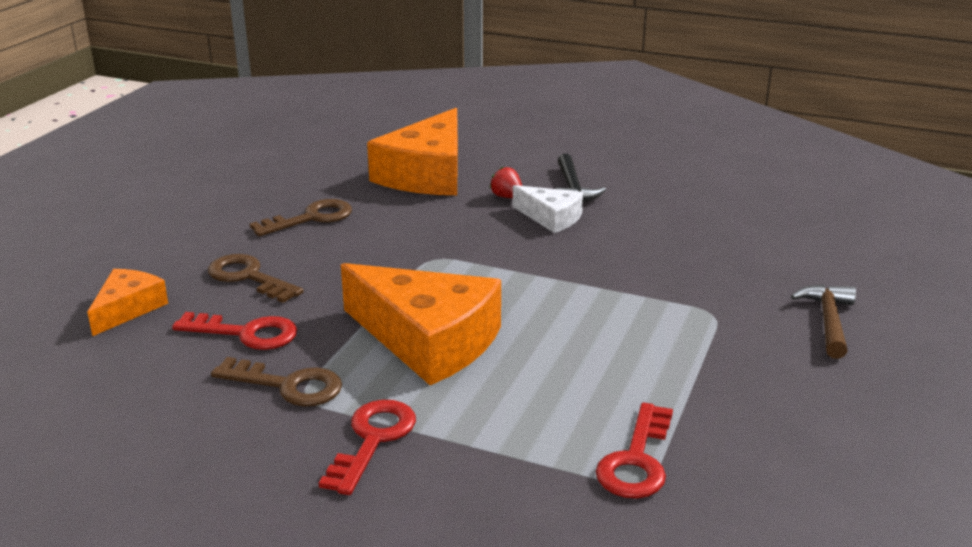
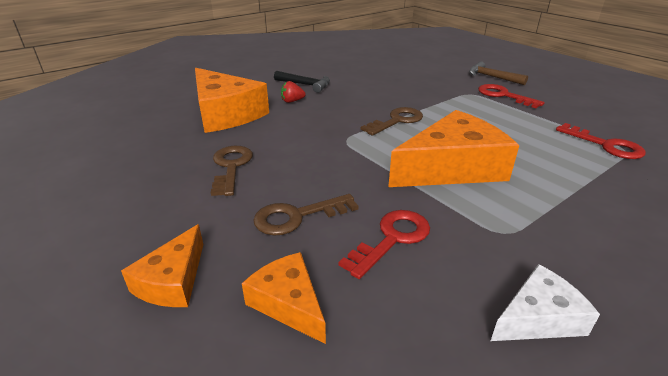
camera: 60 degrees left, 5 degrees up
(127, 256) = (173, 280): none -> orange cheese
(287, 385) = (486, 237): brown key -> brown key (396, 121)
(372, 440) = (573, 218): red key -> red key (503, 95)
(551, 218) = (333, 98): white cheese -> white cheese (538, 318)

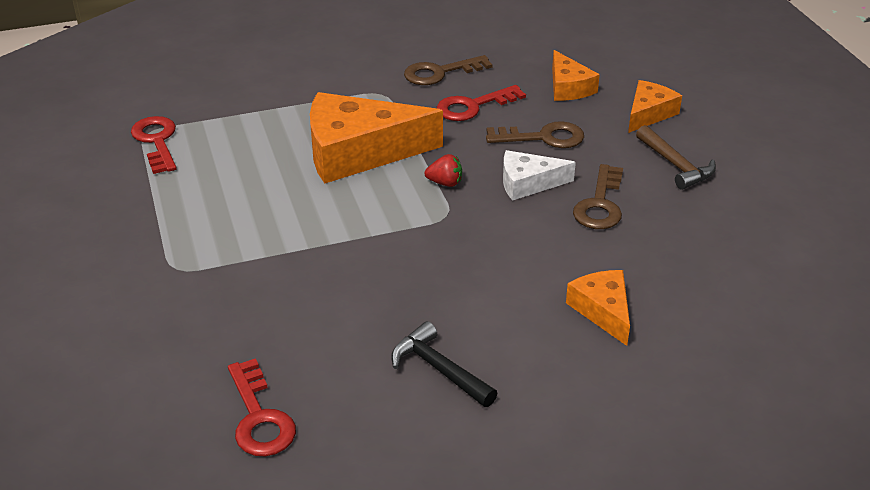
camera: 160 degrees left, 5 degrees up
(225, 113) = (603, 310): orange cheese -> orange cheese, size x0.53
(292, 101) = (485, 319): red strawberry -> red strawberry (445, 183)
(396, 121) = (354, 233): brown key -> brown key (440, 73)
(492, 77) = (74, 306): brown hammer -> brown hammer (675, 165)
(503, 95) = (134, 250): red key -> red key (259, 417)
(538, 318) = (418, 53): white cheese -> white cheese (528, 183)

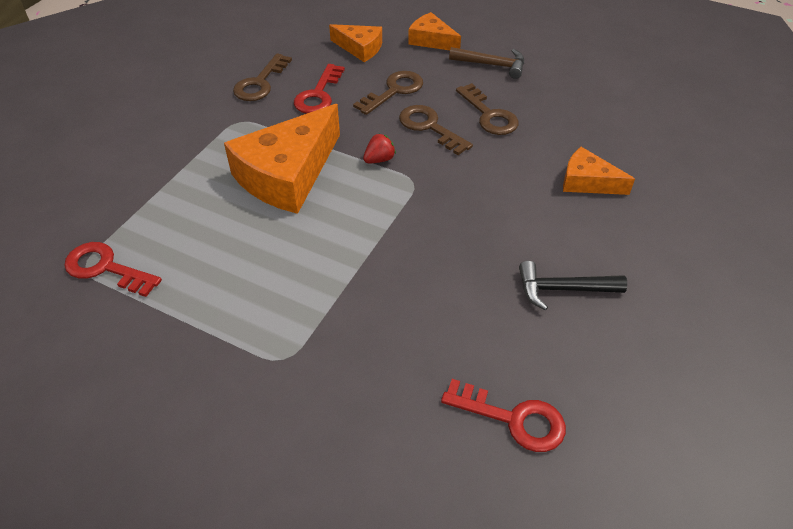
camera: 45 degrees left, 10 degrees up
(528, 183) = (430, 127): white cheese -> brown key
(649, 114) = (431, 40): orange cheese -> orange cheese turned 45 degrees counterclockwise

